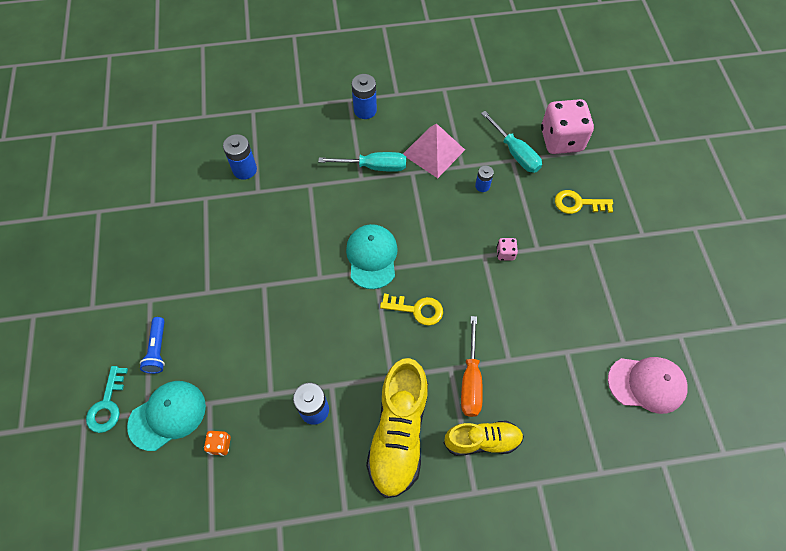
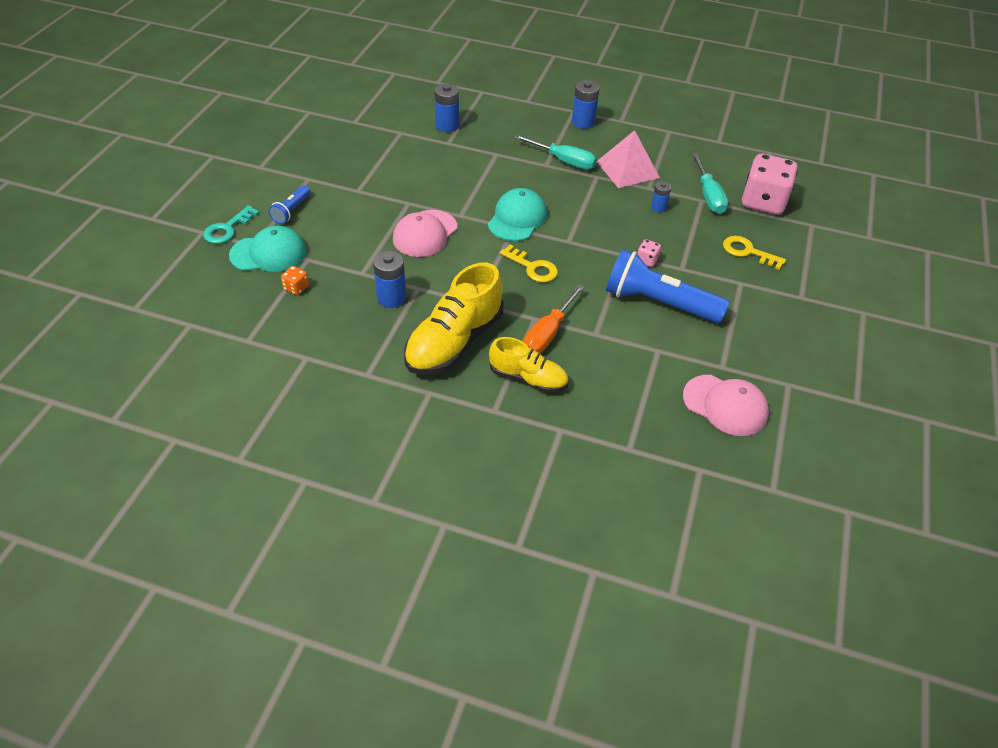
camera: 25 degrees right, 15 degrees down
(300, 316) = (425, 234): none -> pink cap
(540, 298) = (659, 303): none -> blue flashlight

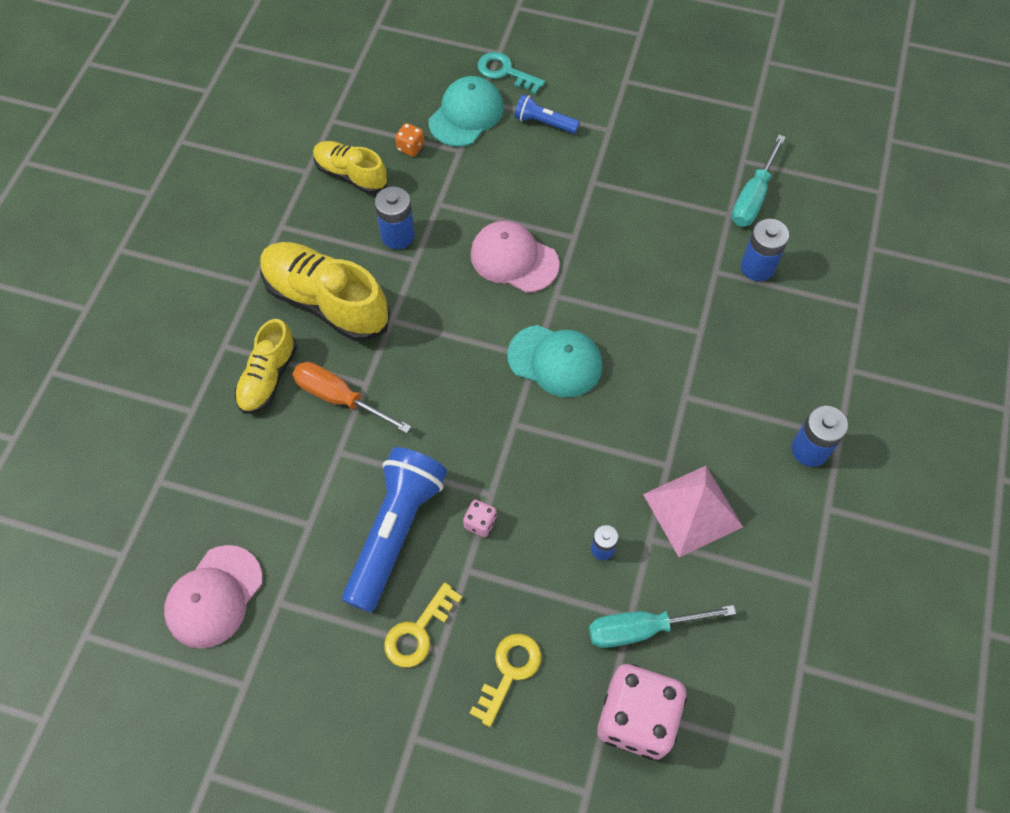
camera: 90 degrees right, 15 degrees up
(268, 253) = (466, 114): turquoise cap -> turquoise cap turned 135 degrees counterclockwise
(318, 326) = (351, 175): none -> yellow shoe
(533, 267) = (457, 381): yellow key -> yellow key (418, 632)
(564, 161) = (698, 420): turquoise screwdriver -> turquoise screwdriver (753, 197)

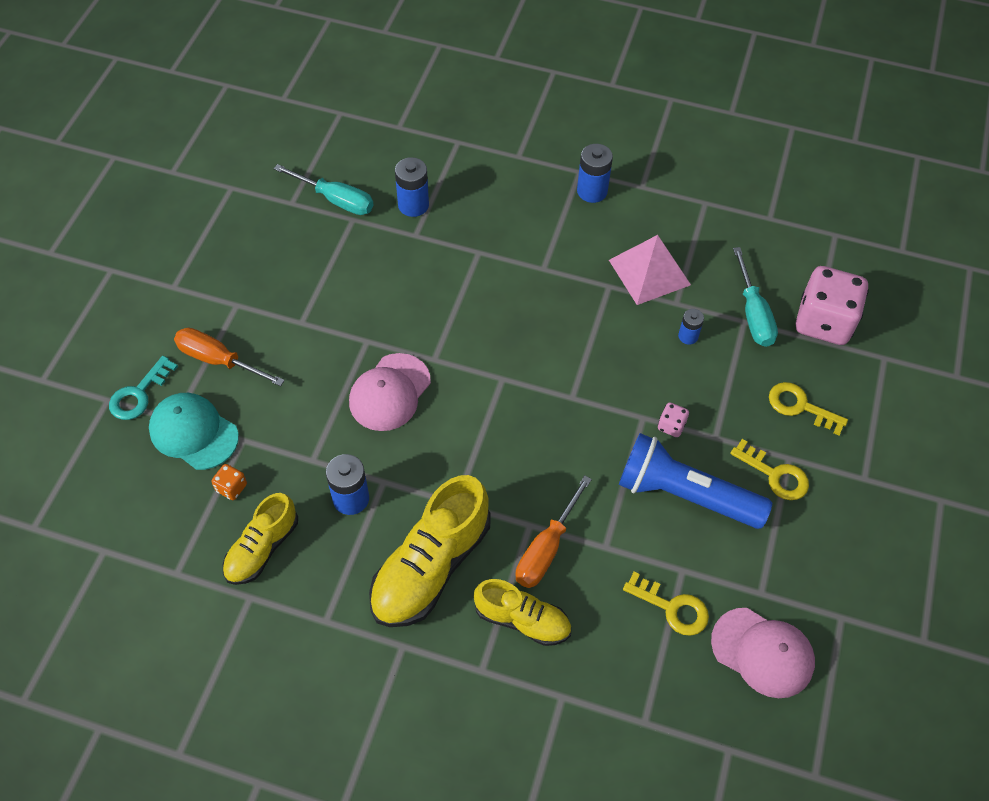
camera: 90 degrees left, 5 degrees down
(269, 512) = (672, 608): none -> yellow key
(544, 123) = (218, 360): blue flashlight -> orange screwdriver
(555, 361) = (507, 362): turquoise cap -> none

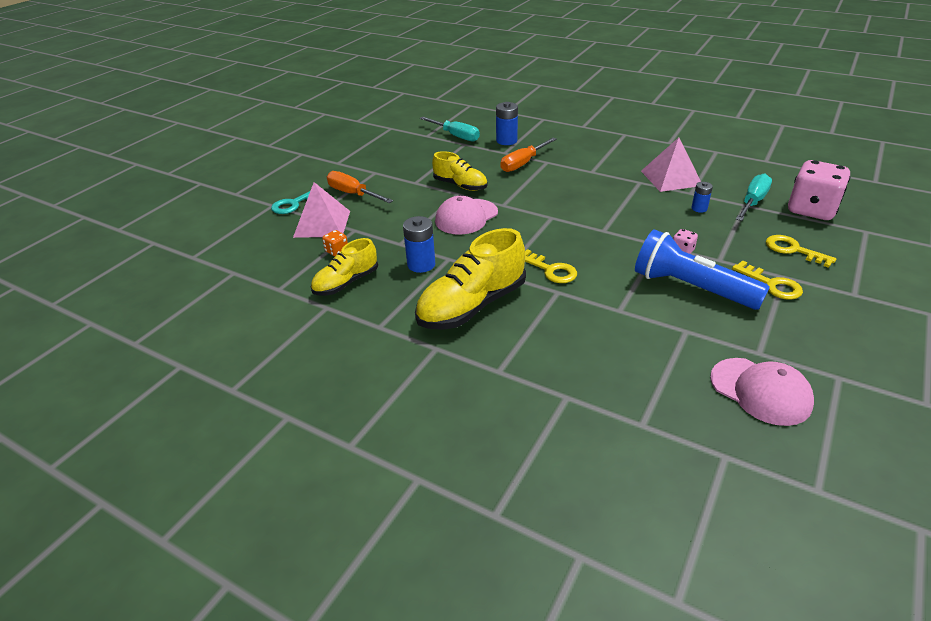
camera: 15 degrees right, 20 degrees down
(193, 432) = (322, 224): turquoise cap -> pink pyramid
(522, 620) = (540, 344): yellow shoe -> yellow shoe (460, 185)
(546, 549) = (569, 306): orange screwdriver -> orange screwdriver (523, 163)
(592, 191) = (632, 142): blue battery -> none
(672, 608) = (675, 352): yellow key -> yellow key (551, 270)
(753, 314) = (752, 202): turquoise screwdriver -> turquoise screwdriver turned 150 degrees counterclockwise

